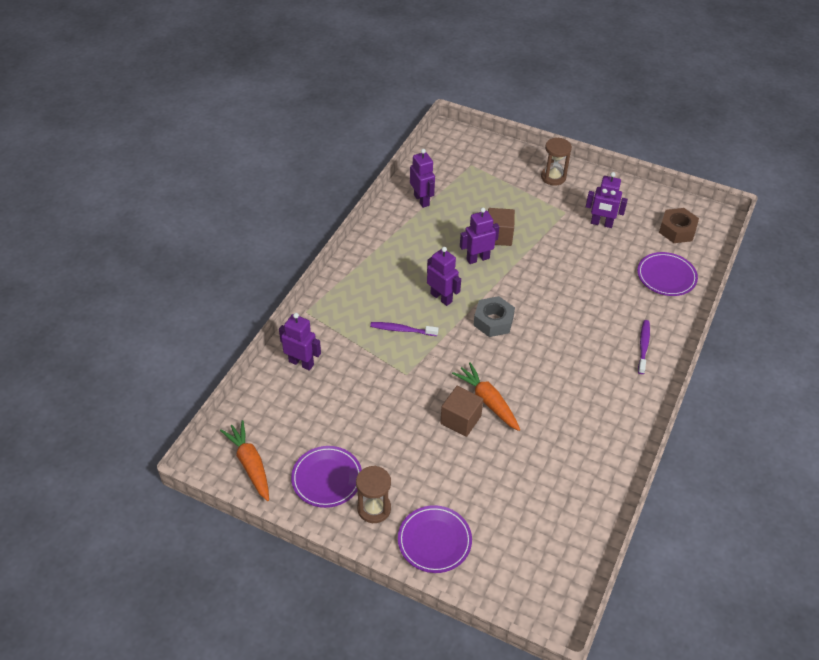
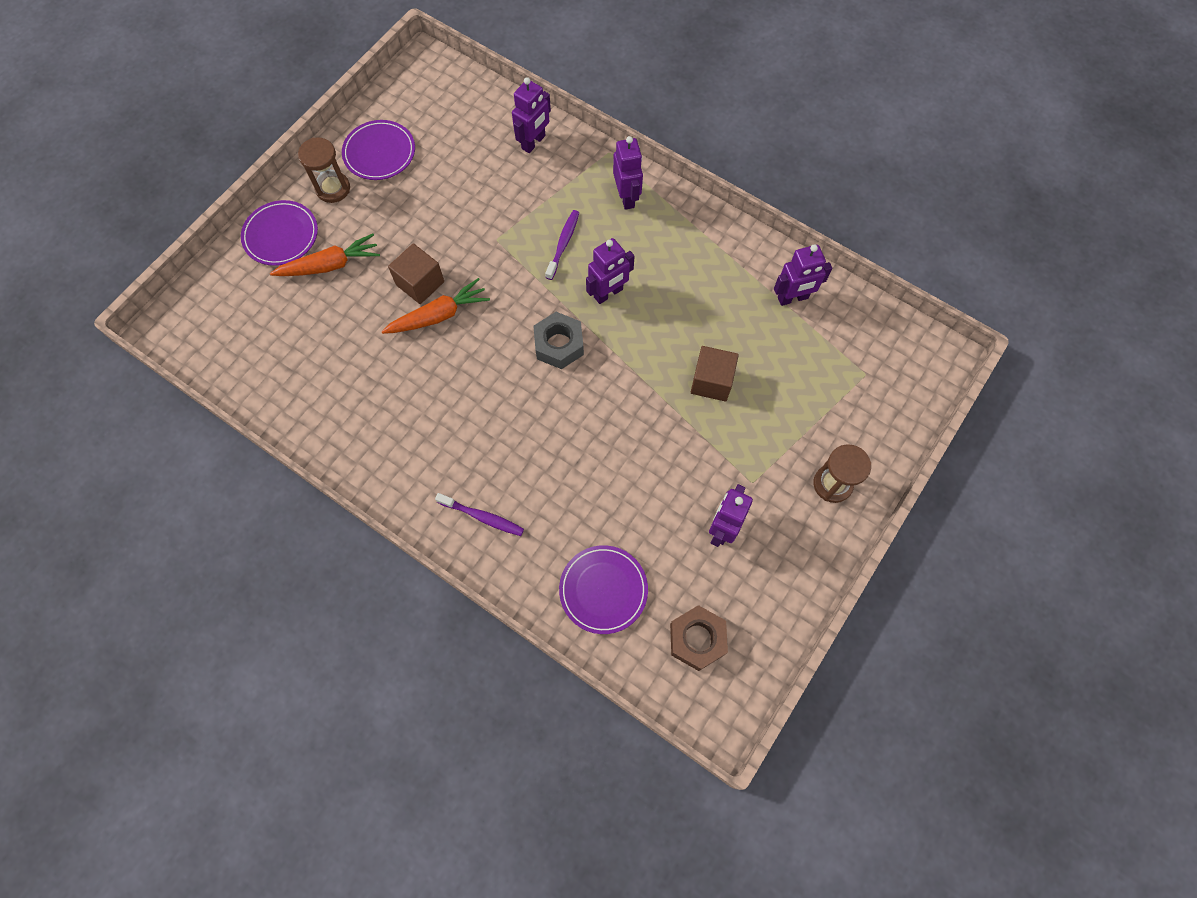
camera: 100 degrees right, 20 degrees up
(250, 464) = (414, 92): orange carrot -> orange carrot (330, 265)
(477, 258) = (671, 347): purple robot -> purple robot (627, 197)

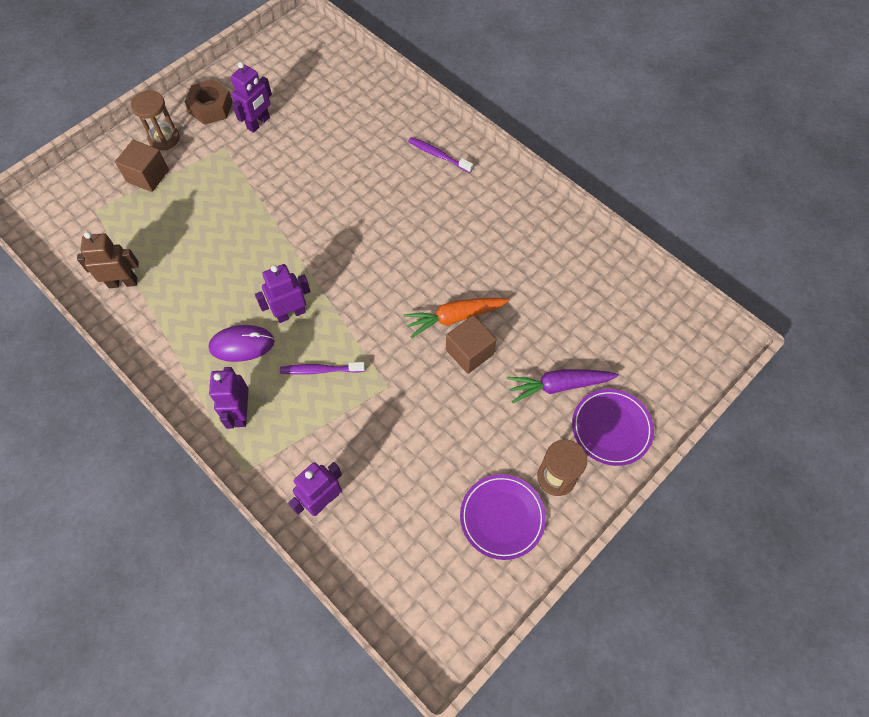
camera: 170 degrees left, 5 degrees down
(330, 265) = (559, 385): orange carrot -> purple carrot
(559, 345) = (349, 274): grey nut -> none
(563, 244) = (321, 370): purple toothbrush -> purple toothbrush turned 60 degrees clockwise
(603, 590) = (358, 100): purple plate -> none
(647, 256) = (242, 344): none -> purple mouse
(697, 639) = (302, 65): brown nut -> brown nut (211, 108)
(711, 381) = (226, 223): brown cube -> brown cube (148, 176)
(793, 298) = (123, 282): purple robot -> brown robot

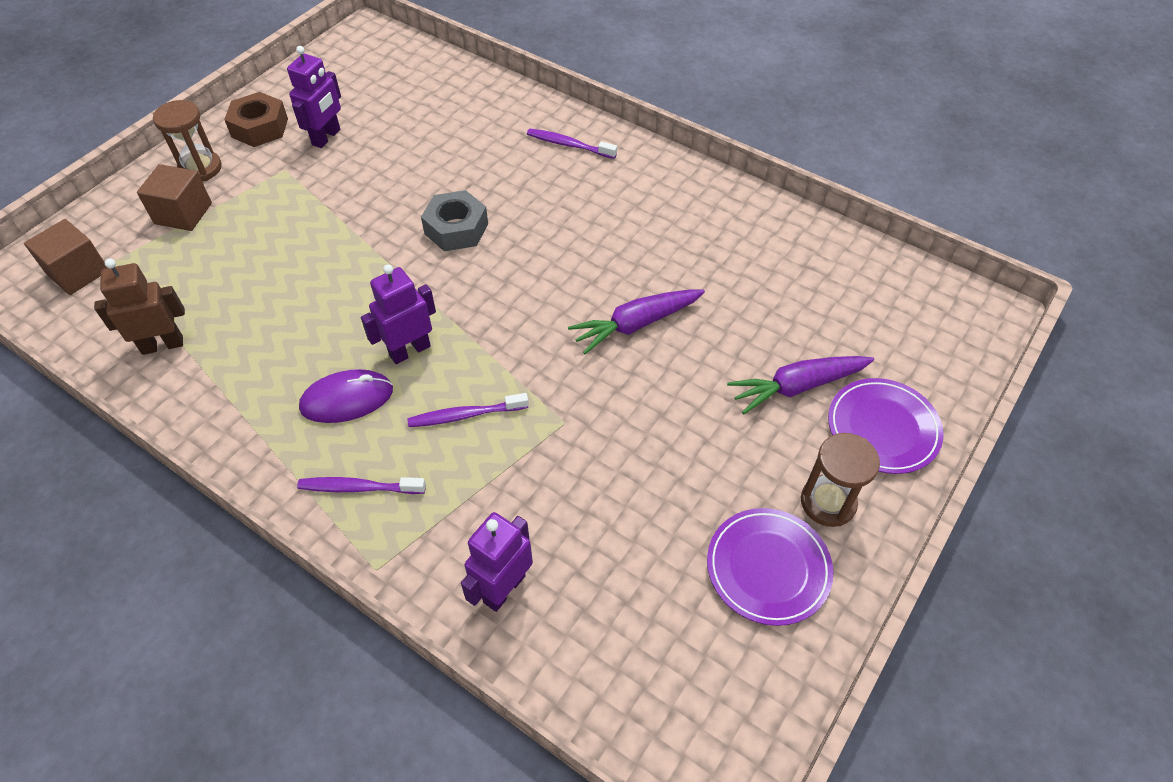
camera: 10 degrees left, 10 degrees down
(241, 413) = (360, 488): purple robot -> purple toothbrush
(340, 217) = (456, 229): none -> grey nut
(454, 317) = (636, 324): orange carrot -> purple carrot
(469, 352) = (666, 363): brown cube -> brown cube (78, 272)

